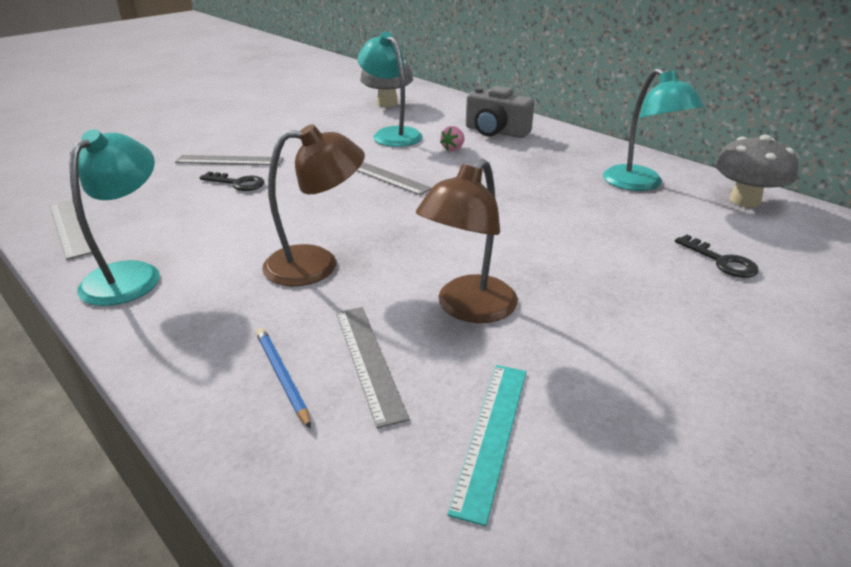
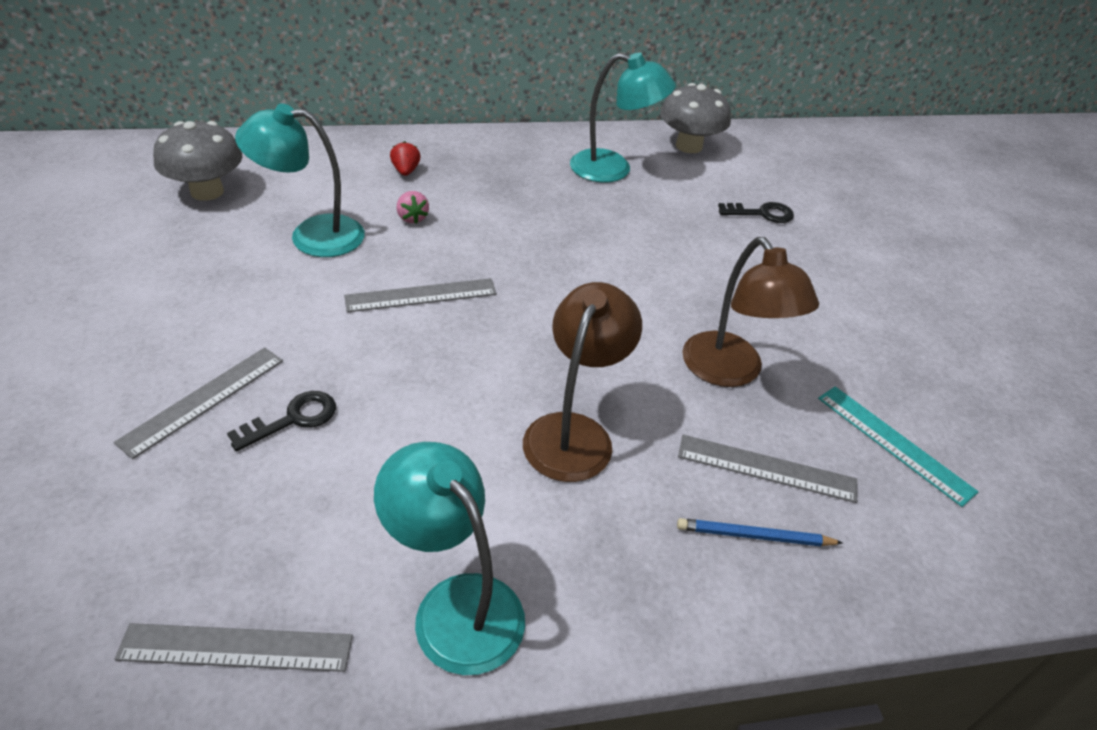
camera: 60 degrees left, 10 degrees up
(496, 132) = (405, 171): grey camera -> red strawberry

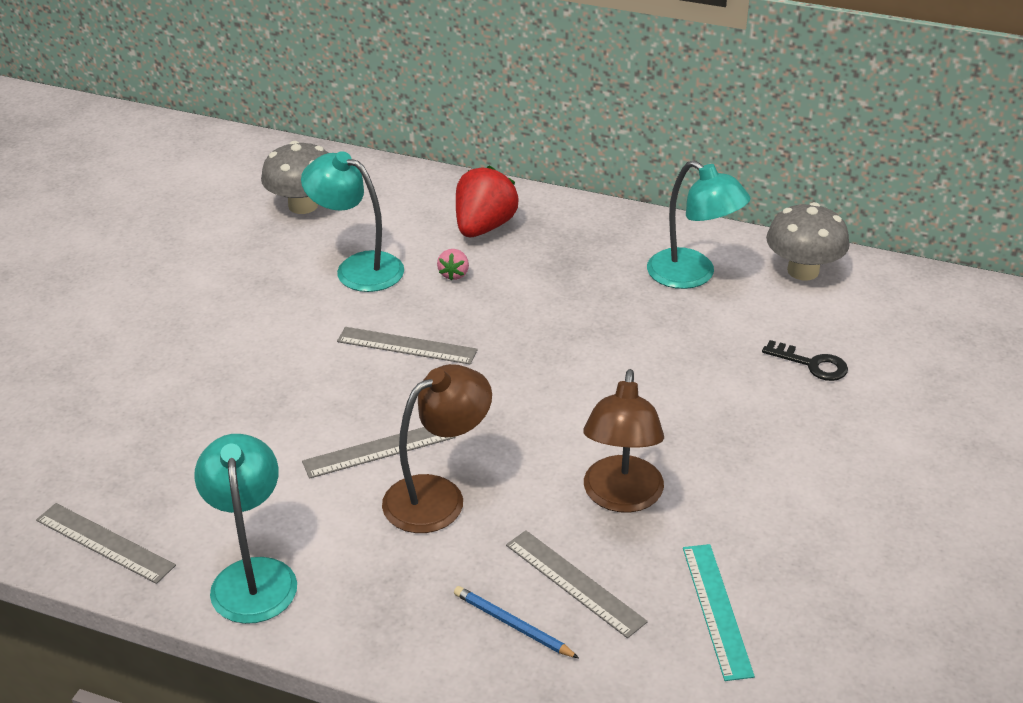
camera: 35 degrees right, 5 degrees down
(203, 400) = (189, 376): grey ruler -> grey ruler (379, 449)
(293, 419) = (239, 411): black key -> none
(405, 171) = (484, 227): red strawberry -> red strawberry, size x2.12

